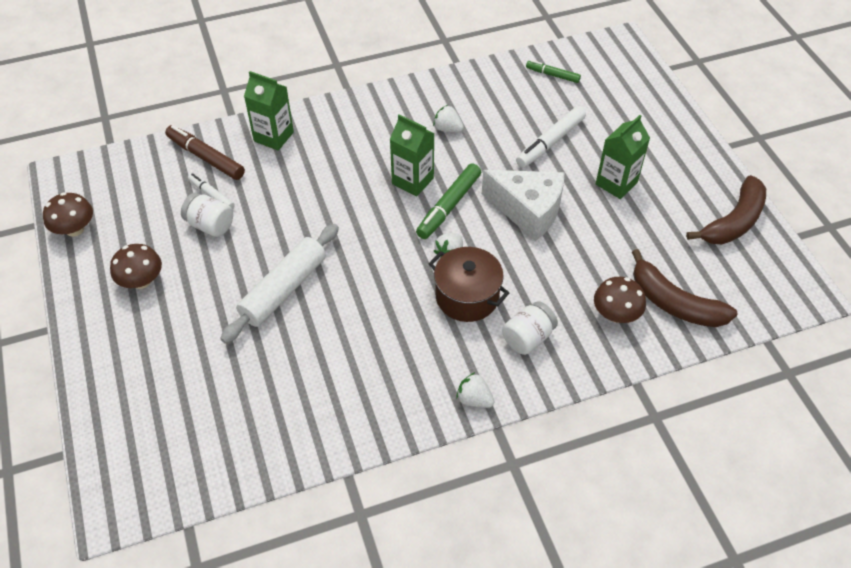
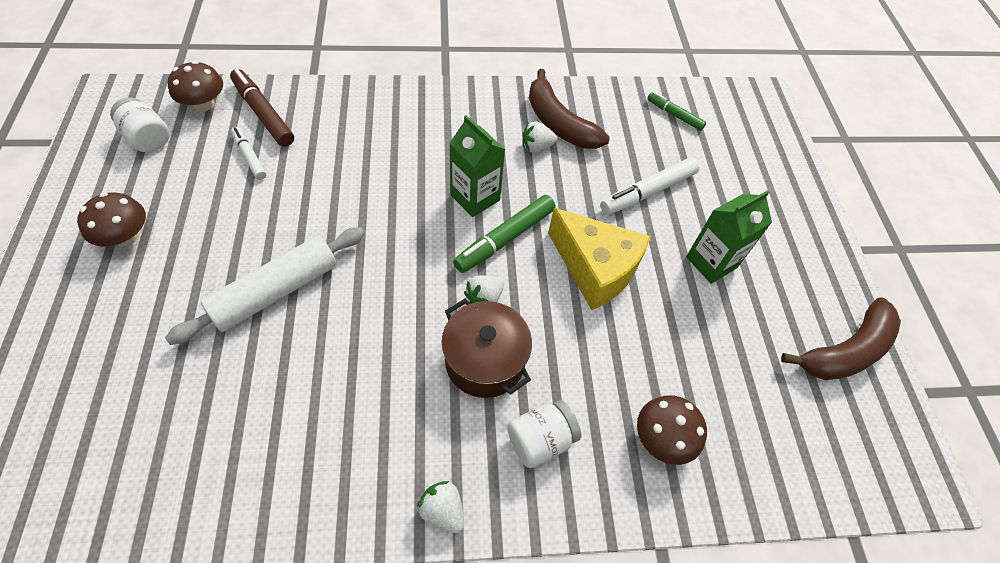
camera: 10 degrees right, 5 degrees up
(75, 229) = (88, 157): brown mushroom -> brown mushroom (204, 104)
(210, 225) = (231, 191): white jar -> white jar (148, 138)
(273, 137) = (345, 109): green carton -> none
(448, 129) = (536, 147): white strawberry -> white strawberry turned 60 degrees counterclockwise
(528, 211) = (595, 269): white cheese -> yellow cheese
(674, 303) = (742, 444): brown banana -> brown banana (559, 123)

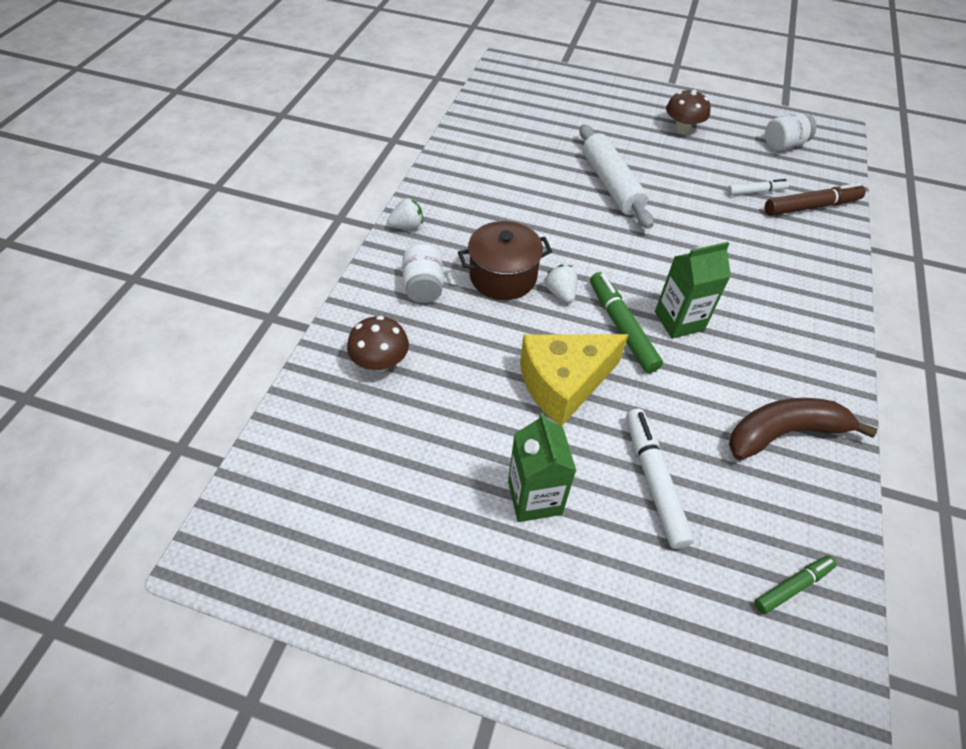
camera: 115 degrees right, 5 degrees down
(204, 104) = (824, 176): brown mushroom -> none
(536, 147) = (744, 396): white strawberry -> none
(845, 351) = (369, 576): brown banana -> none

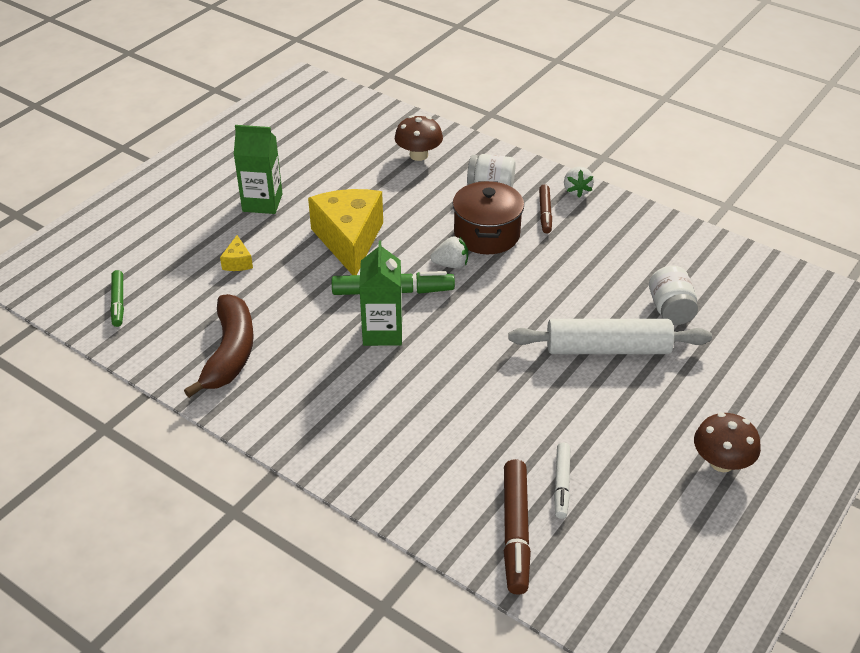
camera: 110 degrees right, 10 degrees down
(452, 242) = (545, 213): none -> brown marker
(653, 481) = (238, 262): white marker -> yellow cheese
(783, 145) = (662, 569): white jar -> white jar (670, 310)

